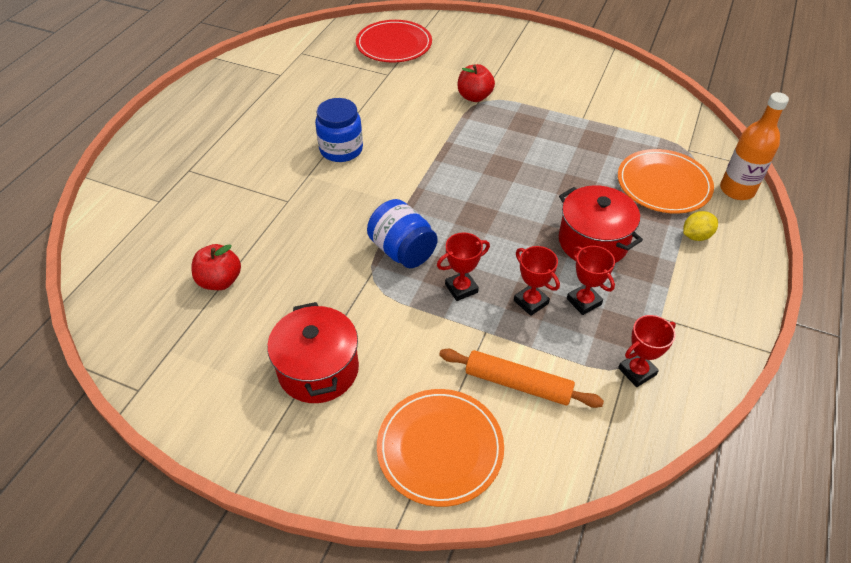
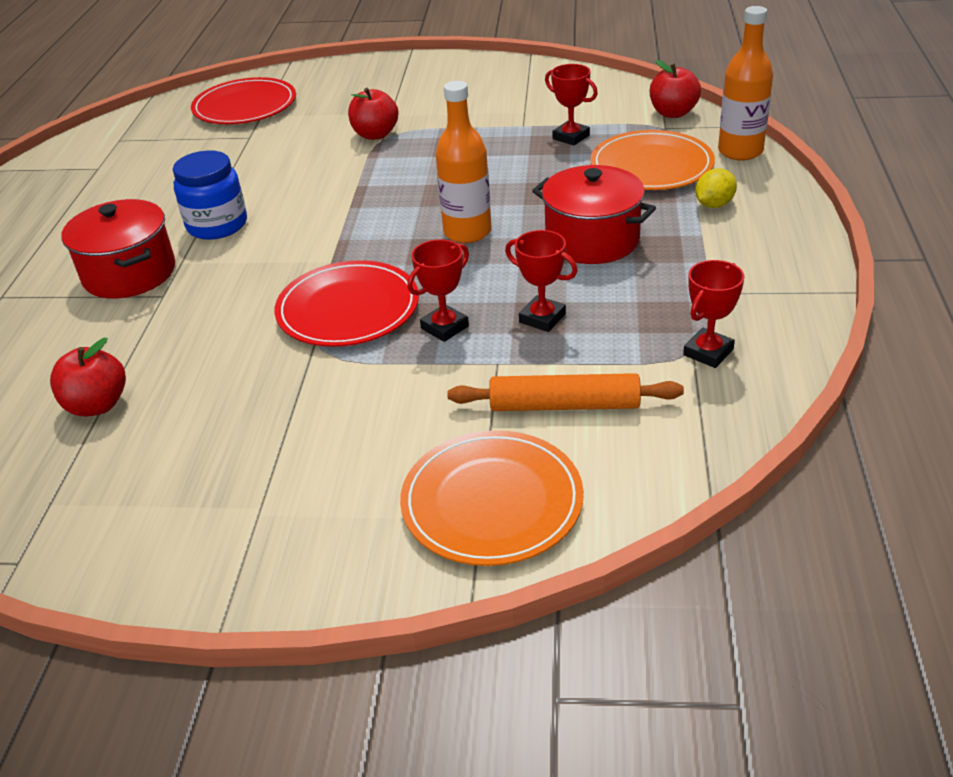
camera: 15 degrees left, 10 degrees down
(318, 369) = (284, 464): red pot -> red pot (129, 273)
(402, 251) = (348, 309): blue jar -> red plate
(507, 207) = (467, 232): none -> orange bottle
(584, 301) = (609, 301): red trophy -> red trophy (571, 137)
(700, 137) = (673, 113): none -> red apple

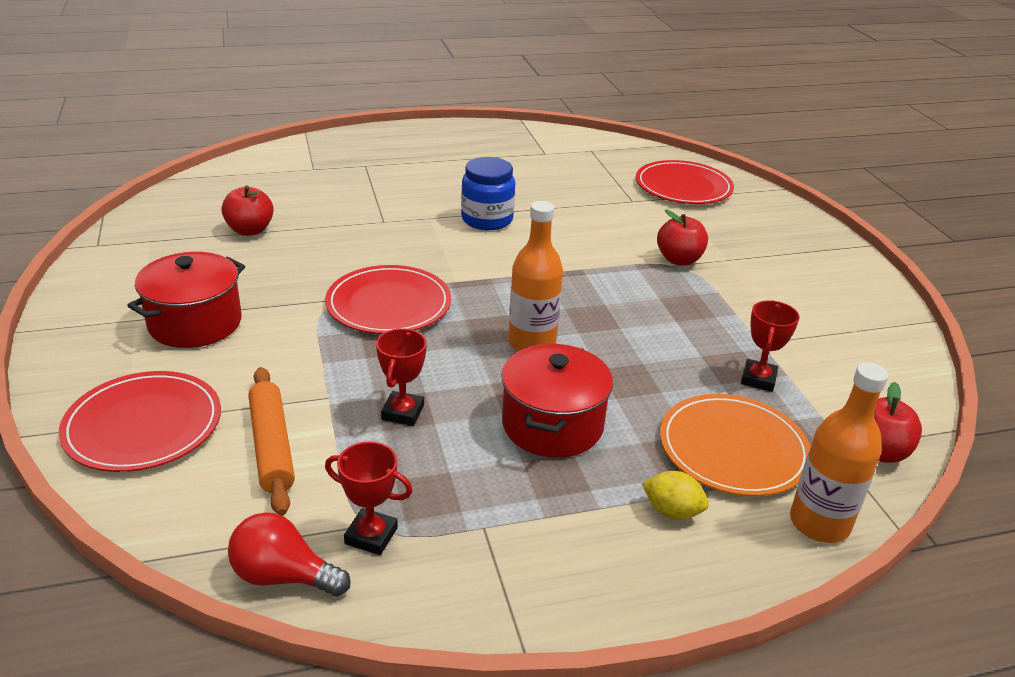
camera: 65 degrees right, 5 degrees down
(129, 273) = (407, 202): red pot -> red pot (195, 323)
(445, 327) = (374, 358): red trophy -> none
(492, 501) = (143, 425): orange plate -> red plate
(748, 406) = (283, 576): none -> red light bulb

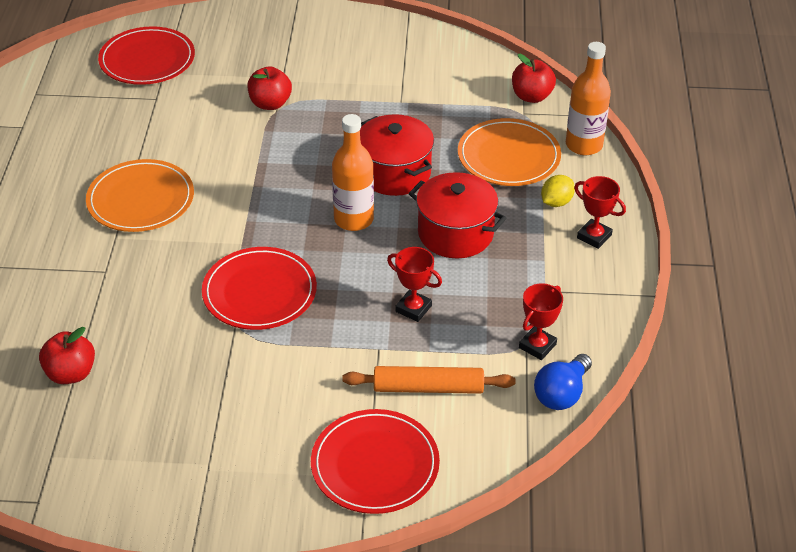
camera: 70 degrees left, 10 degrees up
(195, 323) = (233, 425): red pot -> red pot (394, 173)
(283, 576) = (561, 394): red light bulb -> blue light bulb
(487, 219) = (141, 199): blue jar -> orange plate
(758, 379) = (442, 119): red trophy -> red trophy (594, 236)

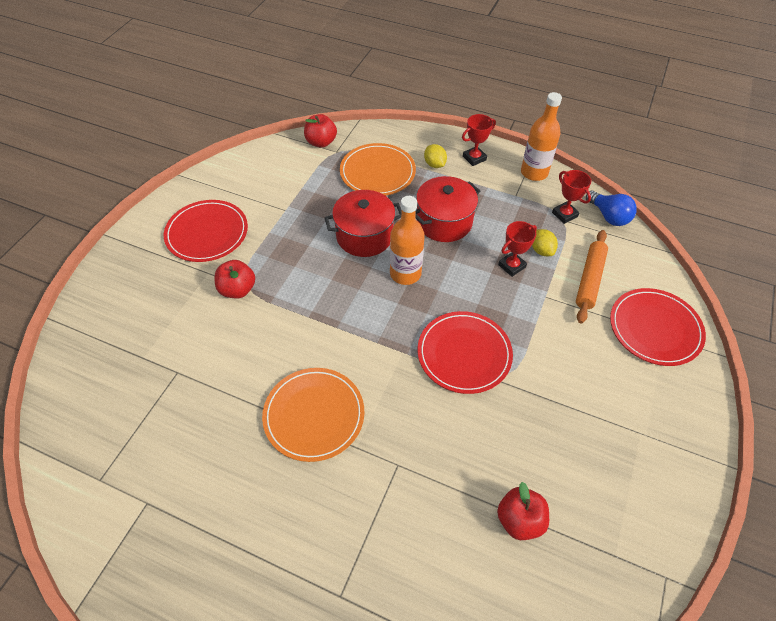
camera: 70 degrees left, 10 degrees up
(147, 60) = (113, 366): red plate -> red plate (207, 233)
(456, 332) = (541, 250): none -> yellow lemon
(584, 145) = (385, 135): orange bottle -> orange bottle (534, 172)

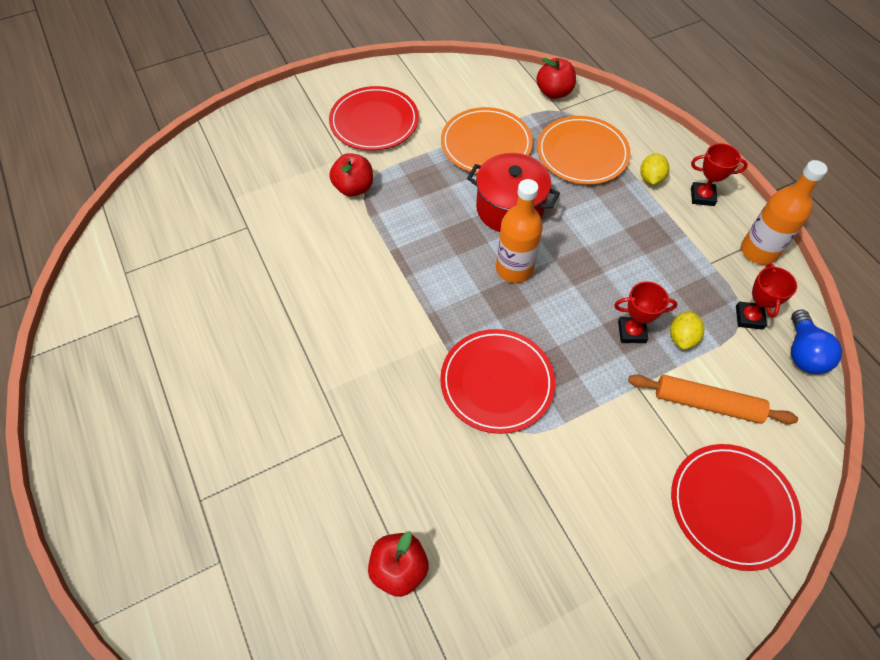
camera: 40 degrees right, 5 degrees up
(314, 415) = (315, 339): orange plate -> orange plate (486, 144)
(444, 222) = (603, 243): red pot -> none
(589, 280) = (707, 403): orange rolling pin -> orange rolling pin turned 45 degrees clockwise

